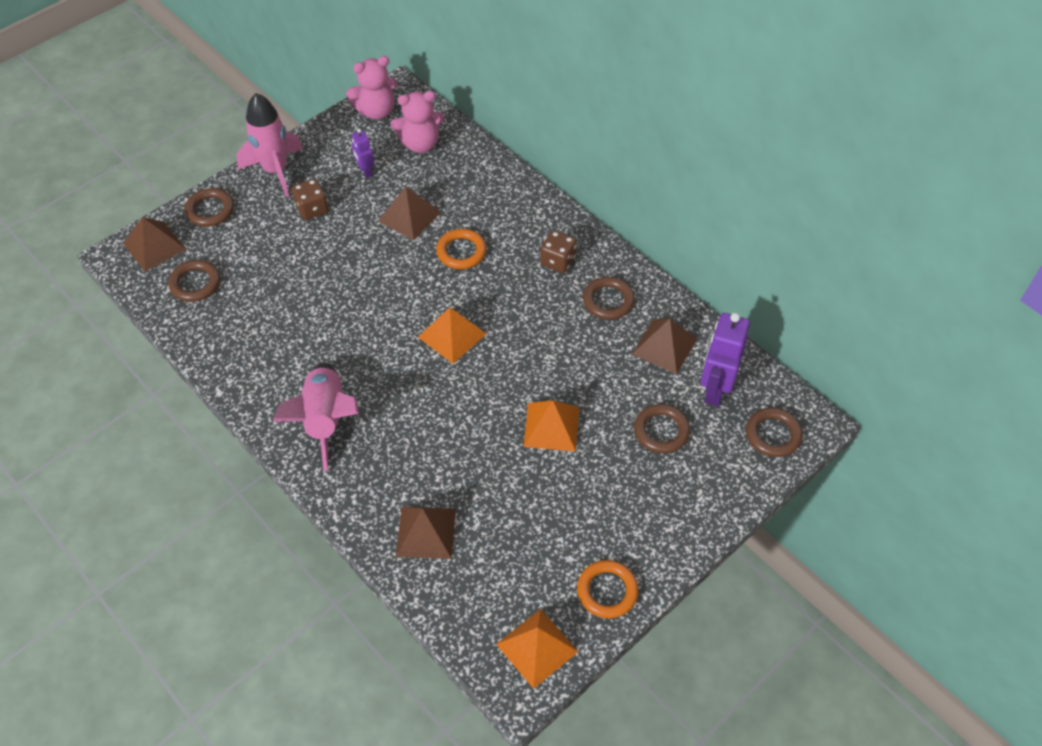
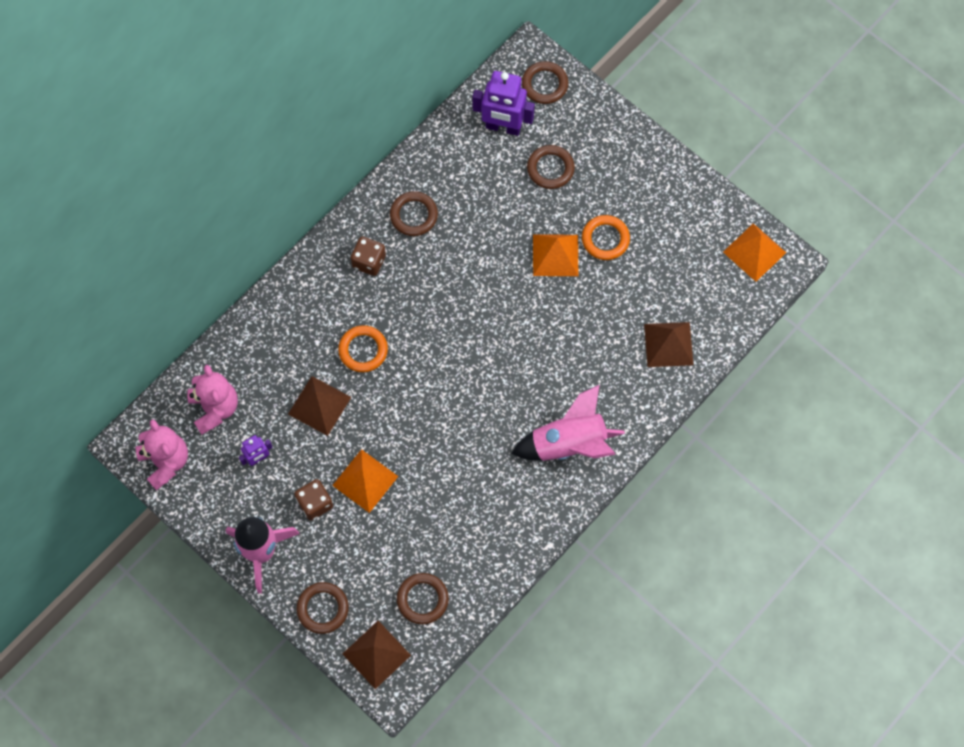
camera: 95 degrees left, 15 degrees up
(452, 335) = (465, 347): orange pyramid -> orange pyramid (365, 480)
(607, 591) = (701, 205): orange ring -> orange ring (605, 239)
(664, 346) = (461, 167): brown pyramid -> none

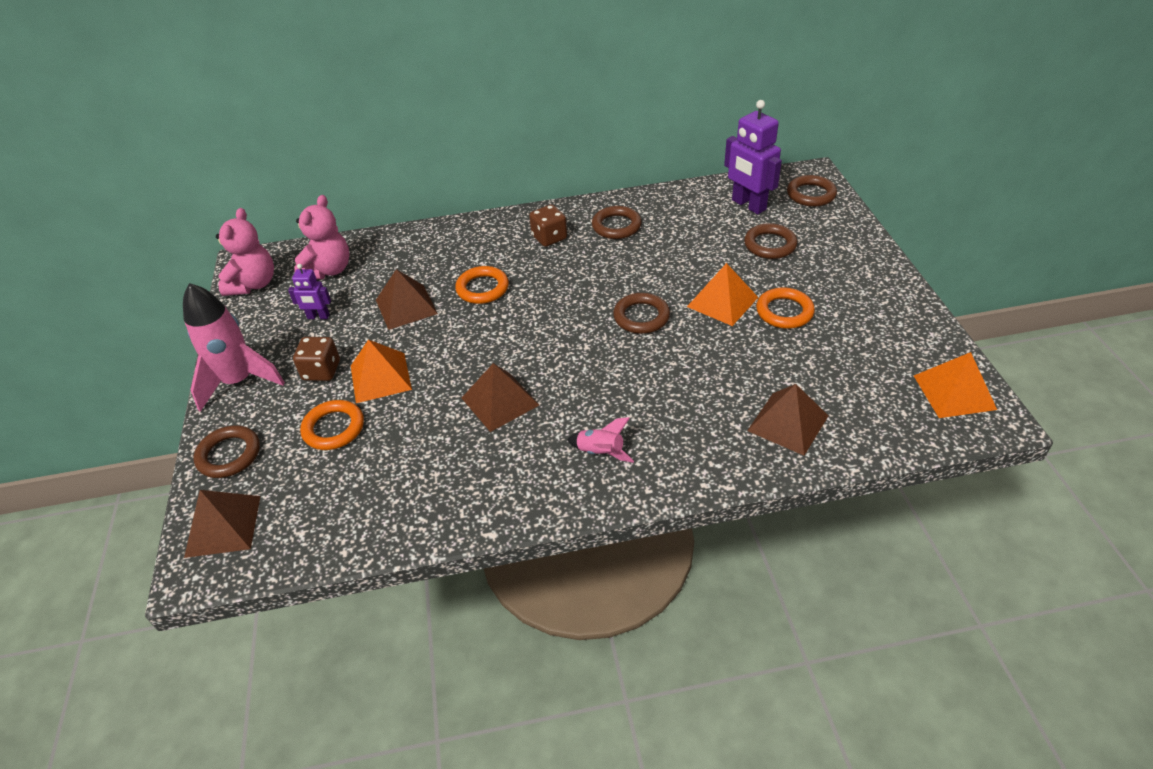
camera: 40 degrees right, 25 degrees down
(374, 542) = (333, 428): none -> orange ring
(422, 599) = (318, 504): brown ring -> brown ring (641, 317)
(469, 446) = (500, 401): none -> brown pyramid
(569, 443) = (600, 452): pink rocket -> pink rocket, size x0.49

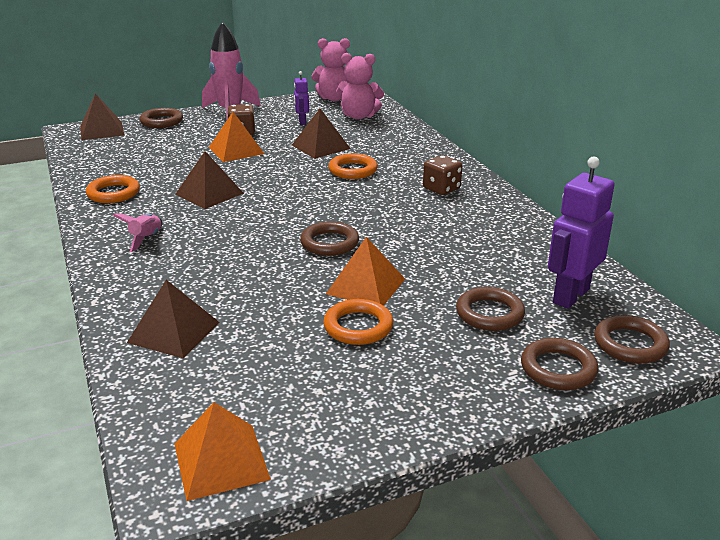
camera: 75 degrees right, 15 degrees down
(333, 428) = (183, 144): orange ring -> orange ring (113, 193)
(616, 226) = (478, 219): brown ring -> brown ring (558, 369)

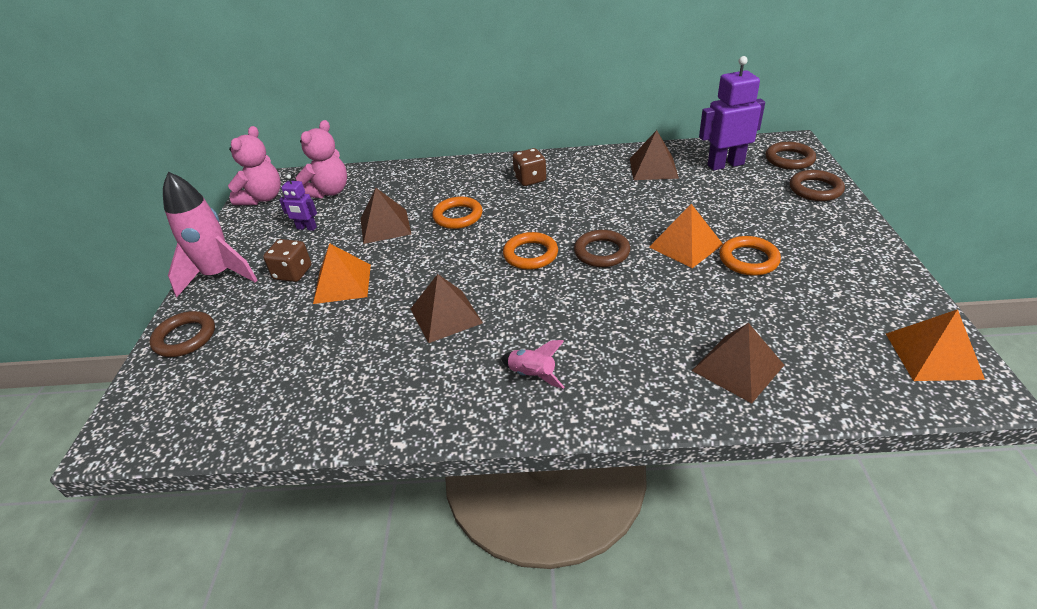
camera: 65 degrees left, 10 degrees up
(102, 130) = (153, 402): brown pyramid -> brown pyramid (653, 168)
(113, 193) = (388, 398): orange ring -> orange ring (530, 254)
(489, 313) = (742, 199): brown ring -> none
(570, 295) = (725, 164): purple robot -> purple robot turned 105 degrees clockwise

